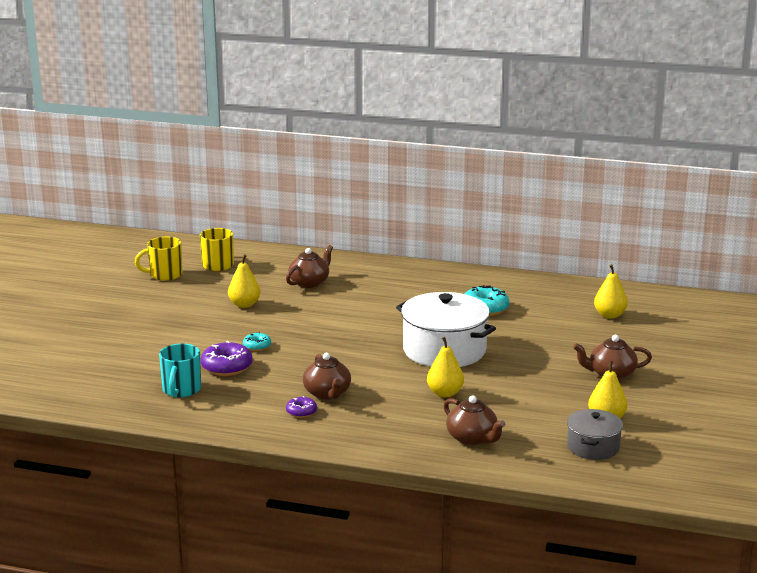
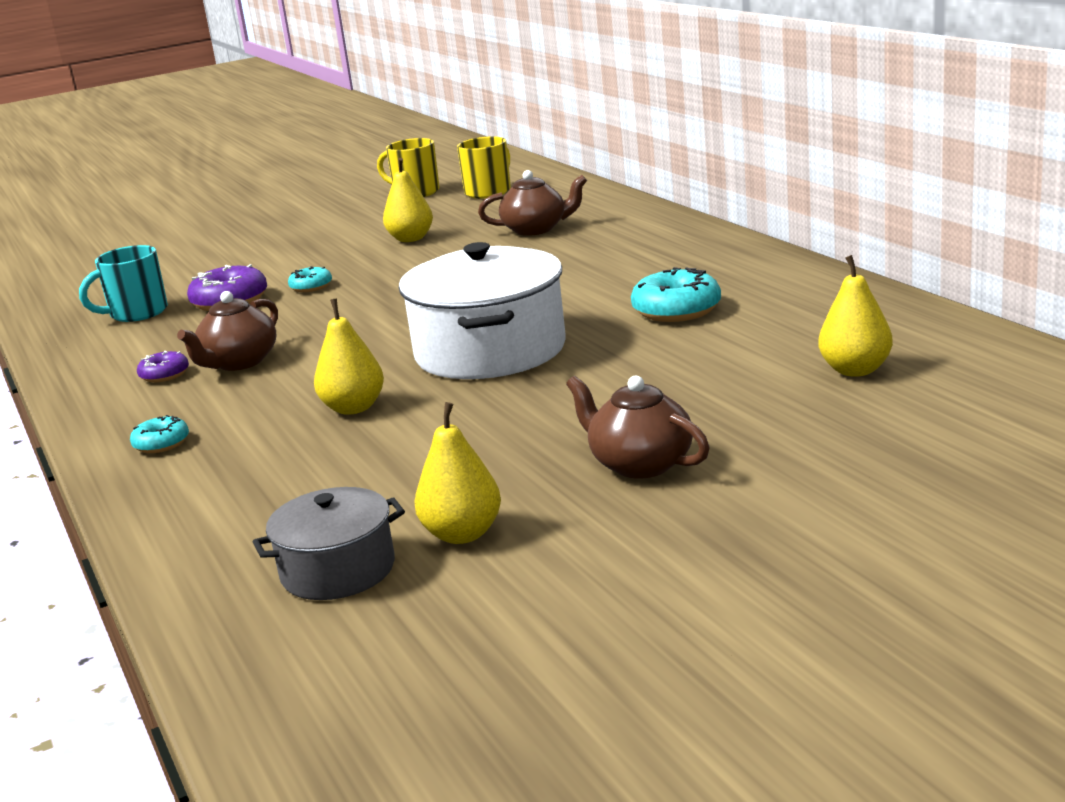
camera: 50 degrees right, 0 degrees up
(393, 438) = (161, 444): none -> turquoise donut
(472, 438) = (233, 483): brown teapot -> none

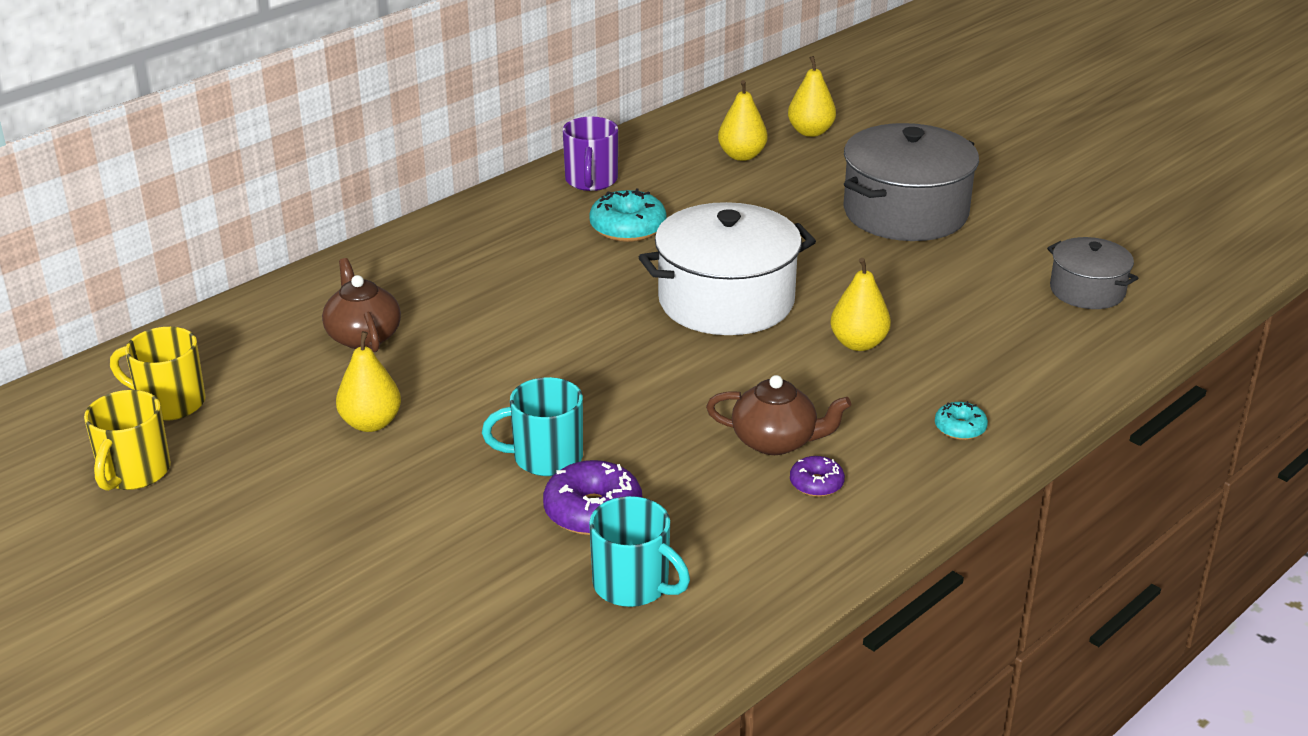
camera: 110 degrees left, 10 degrees up
(311, 287) = (545, 458): turquoise donut -> turquoise mug
(462, 534) = (1022, 257): yellow pear -> yellow pear (810, 132)
(640, 464) = (905, 212): brown teapot -> grey pot
(801, 294) = (591, 181): none -> purple mug

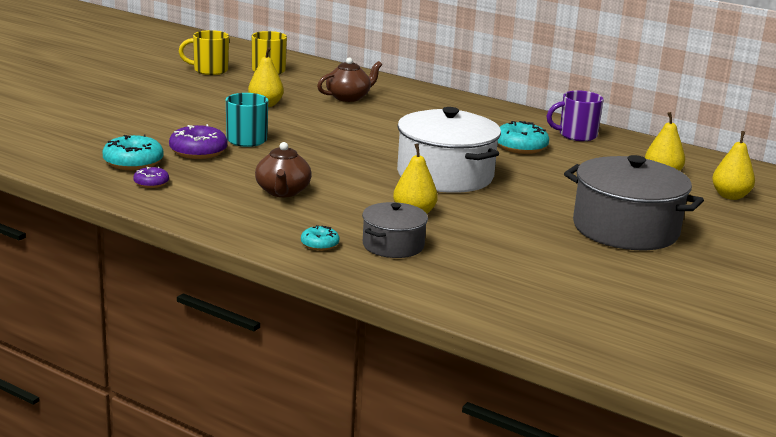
camera: 75 degrees right, 10 degrees down
(633, 585) = (133, 162): turquoise mug -> turquoise donut
(816, 484) = (240, 203): purple donut -> purple donut (151, 183)
(1087, 291) = (552, 296): grey pot -> grey pot (393, 245)

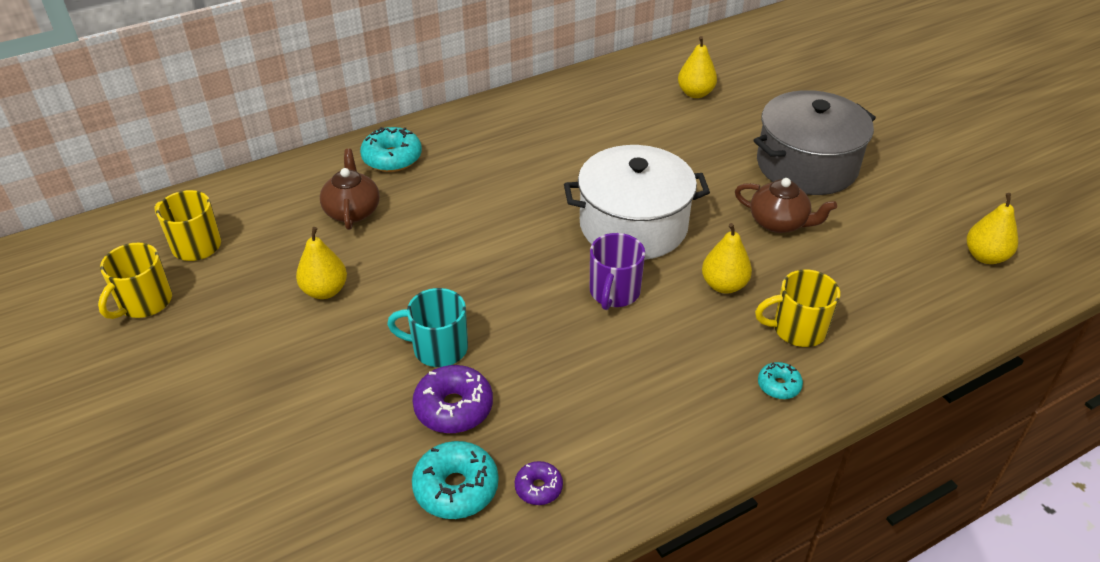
camera: 60 degrees left, 20 degrees up
(282, 192) = (622, 368): brown teapot -> brown teapot (779, 222)
(393, 245) = (797, 329): grey pot -> yellow mug
(520, 147) = (583, 145): turquoise donut -> turquoise donut (392, 158)
(576, 135) = (572, 99): purple mug -> purple mug (614, 292)
(730, 196) = (757, 79): yellow pear -> yellow pear (985, 256)

